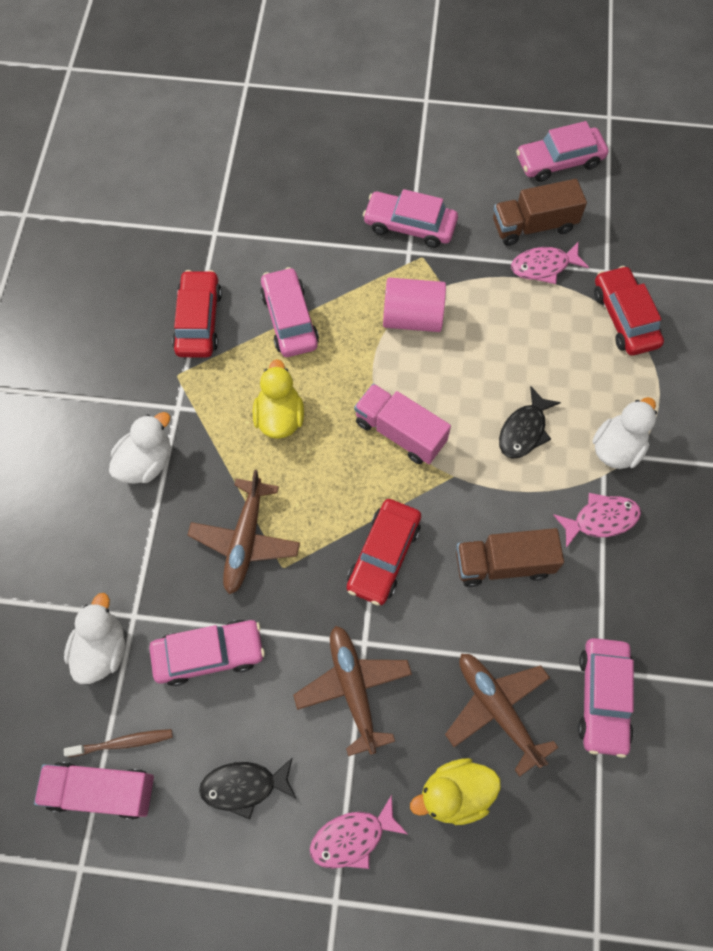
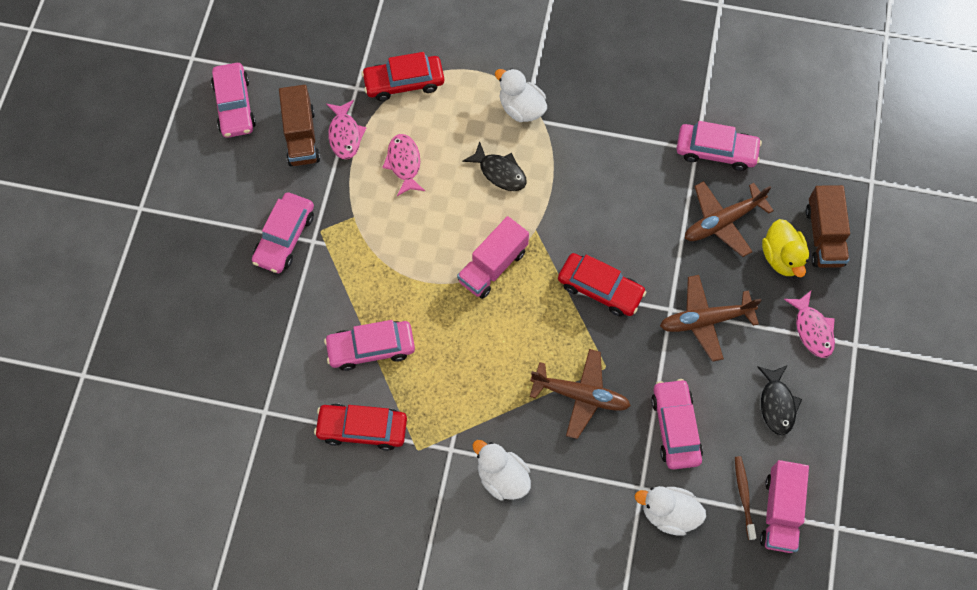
camera: 85 degrees left, 0 degrees up
(280, 417) = (469, 362): yellow duck -> none
(412, 318) = (383, 245): pink cylinder -> none
(503, 564) = (612, 203): brown truck -> brown truck (824, 236)
(600, 519) = (580, 130): pink fish -> pink fish (404, 163)

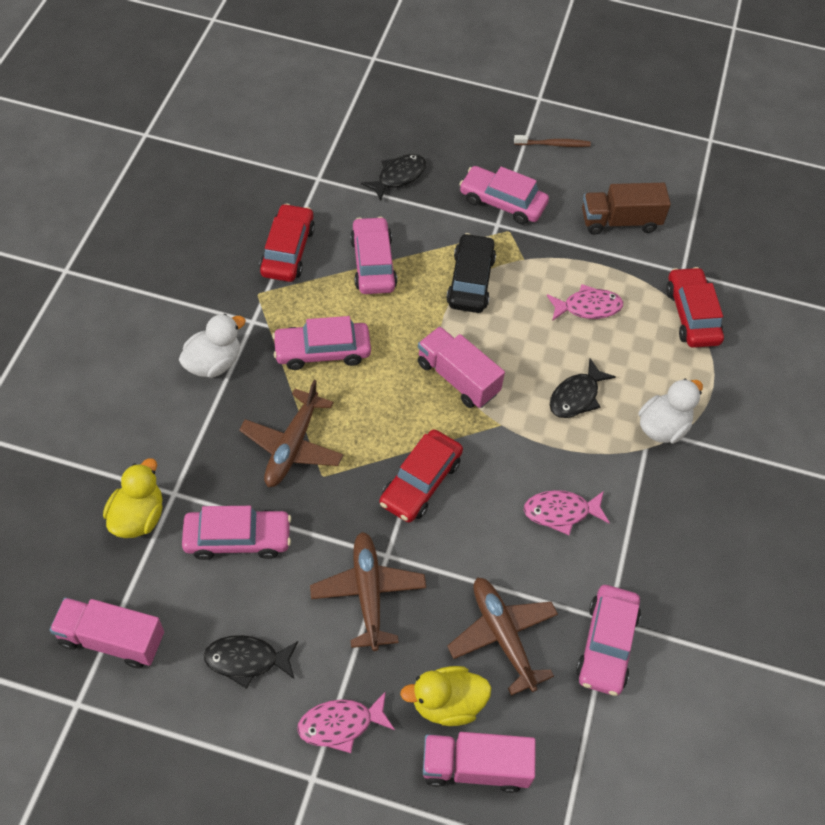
camera: 90 degrees right, 10 degrees down
(234, 106) = (655, 170): pink car -> pink car (322, 351)
(257, 335) = (398, 176): none -> black fish
(345, 135) = (623, 258): pink fish -> pink fish (561, 512)
(384, 261) = (470, 281): none -> black car
(668, 513) = (138, 517): white duck -> yellow duck
(744, 496) = (140, 601): brown toothbrush -> brown toothbrush (553, 144)
(824, 236) = (475, 767): brown truck -> pink truck

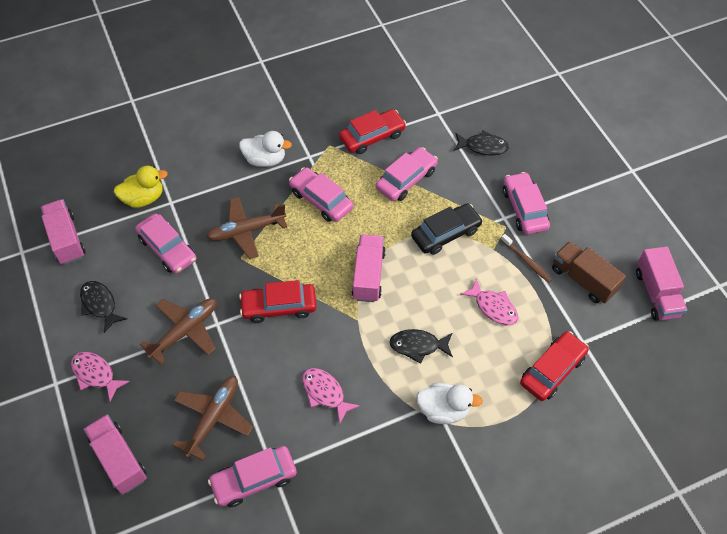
camera: 55 degrees right, 0 degrees up
(447, 703) = (147, 418): yellow duck -> none
(553, 144) = (603, 203): brown toothbrush -> brown toothbrush (526, 261)
(680, 184) = (656, 293): none -> pink truck

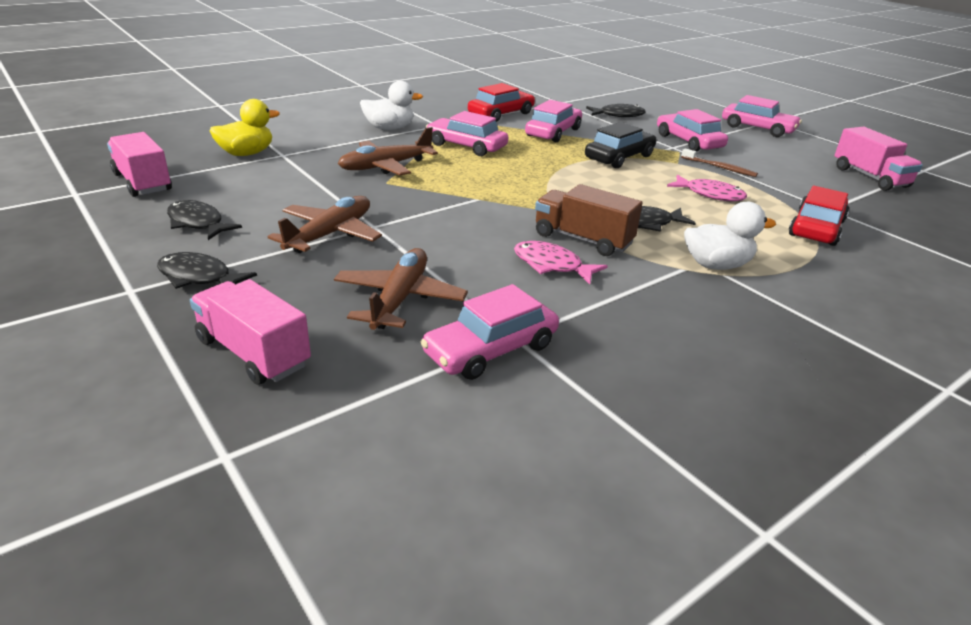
camera: 15 degrees left, 25 degrees down
(96, 374) = (199, 277): pink fish -> black fish
(167, 249) = (287, 181): pink car -> pink car (757, 128)
(279, 306) = (452, 209): red car -> none
(368, 275) = (551, 184): pink truck -> none
(583, 280) = (788, 174): brown truck -> brown truck (583, 239)

